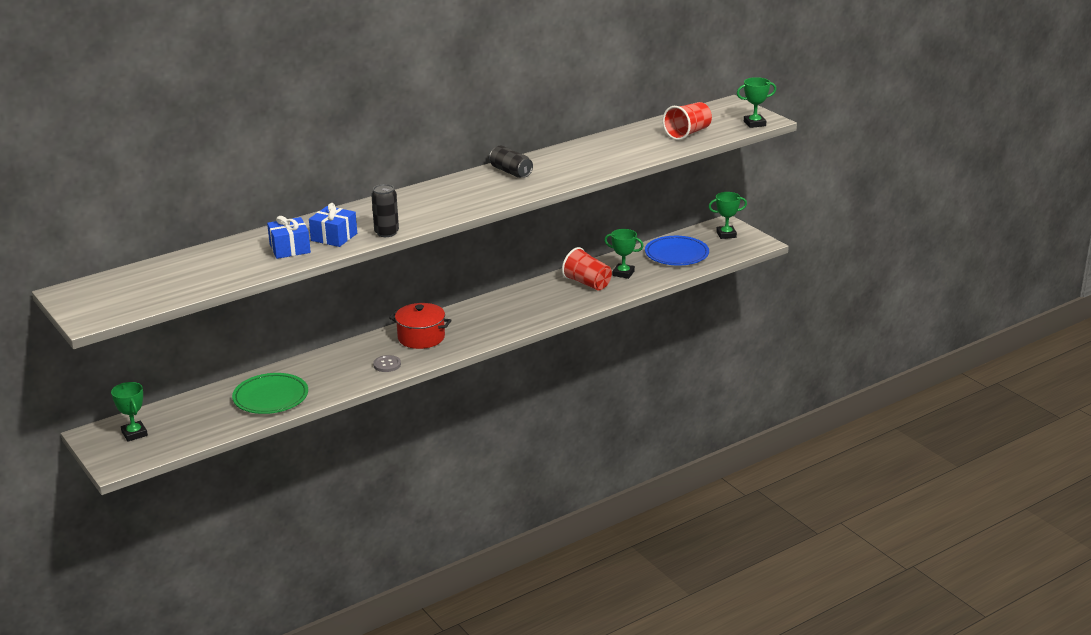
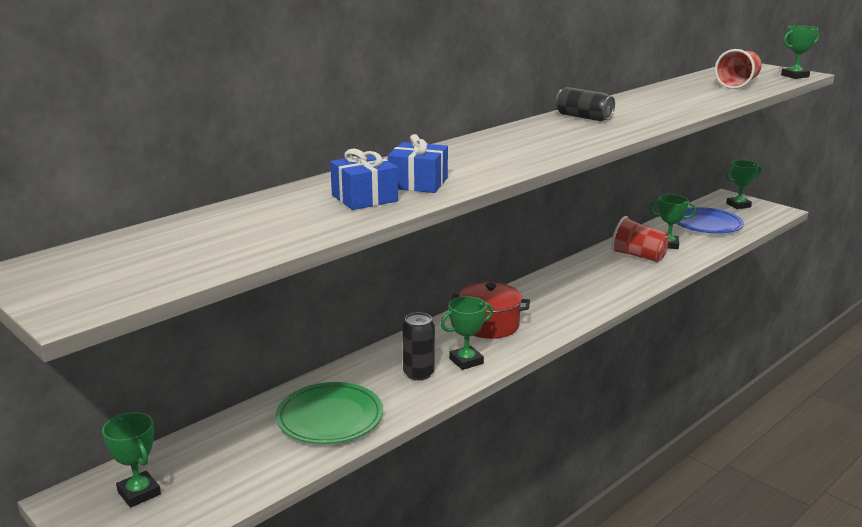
camera: 10 degrees left, 5 degrees down
(386, 233) = (487, 176): black can -> black can (418, 374)
(387, 364) = (466, 361): grey button -> green trophy

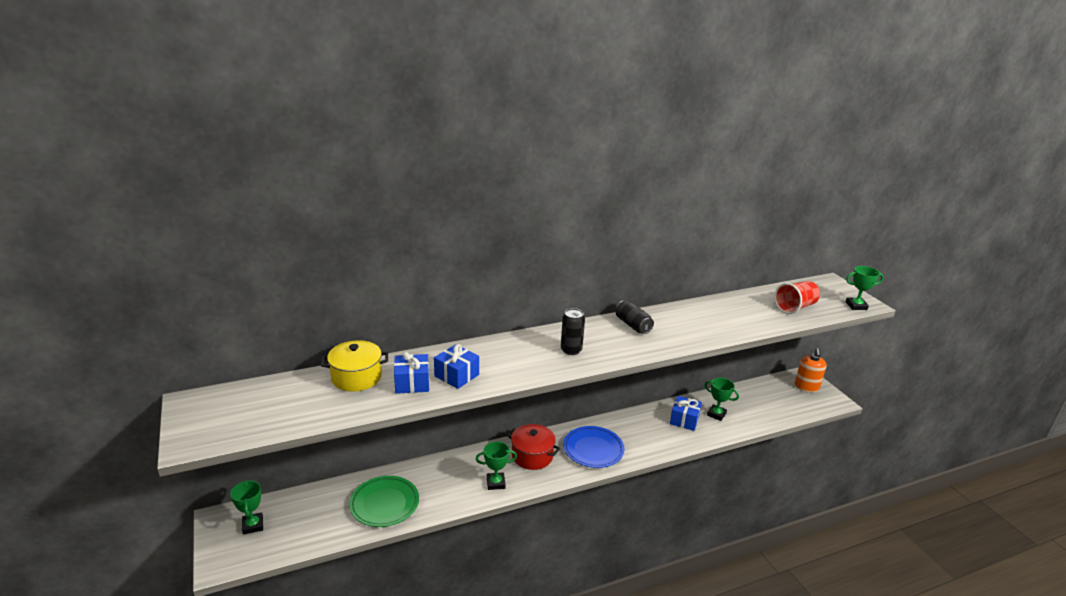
camera: 20 degrees right, 5 degrees up
(276, 206) = (356, 377): none -> yellow pot
(418, 374) = (459, 484): black can -> black can (571, 350)
(638, 256) = (684, 420): red cup -> blue gift
(706, 225) = (763, 401): blue plate -> blue plate (593, 449)
(738, 205) = (806, 387): green trophy -> orange soap dispenser

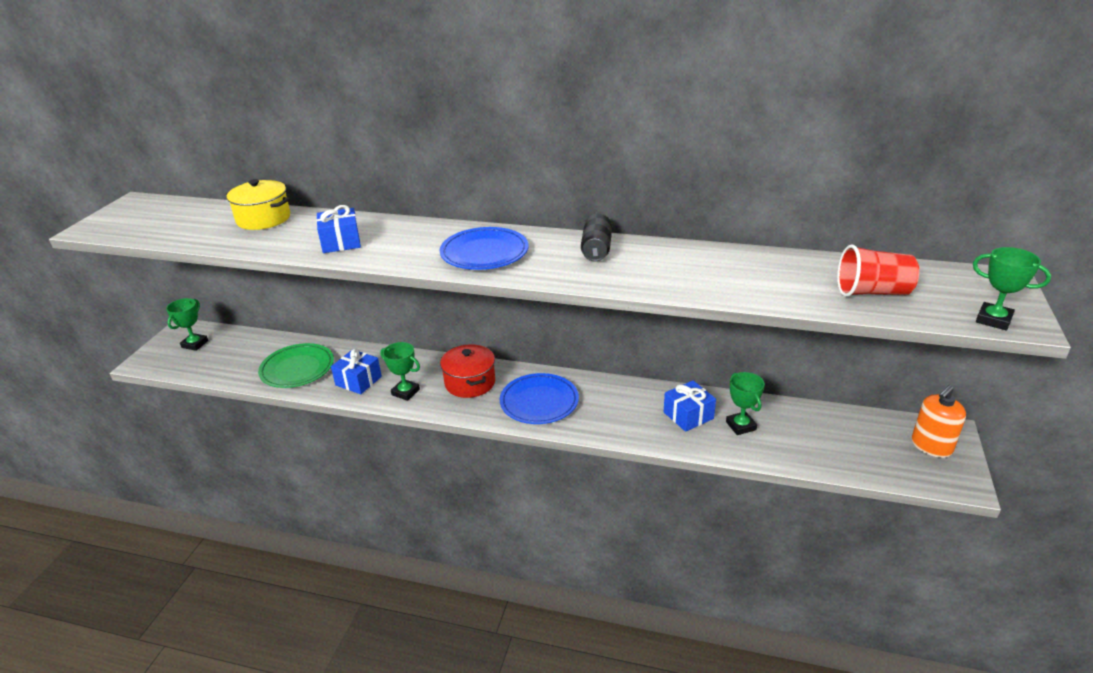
camera: 40 degrees right, 5 degrees up
(412, 383) = (296, 236): blue gift -> blue gift (358, 381)
(571, 350) = (484, 253): black can -> blue plate

